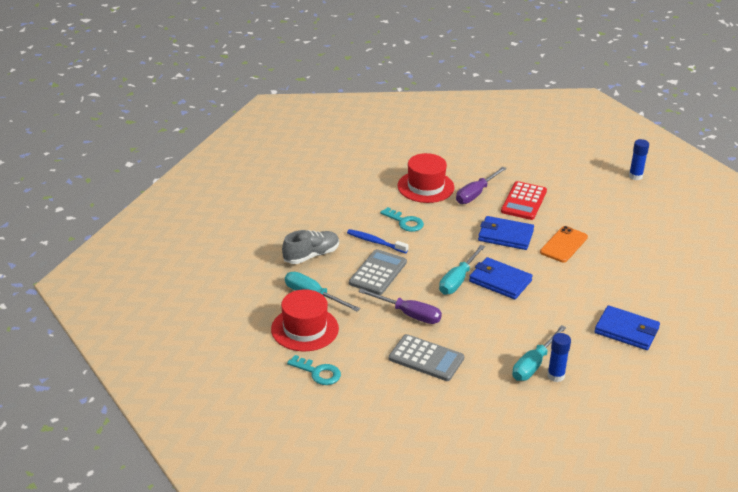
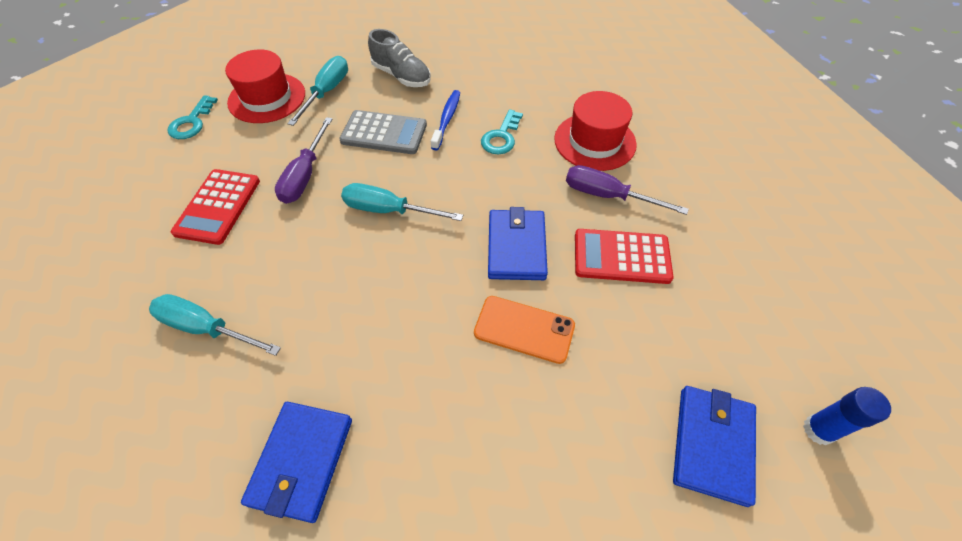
camera: 75 degrees right, 20 degrees up
(426, 358) = (218, 206): grey calculator -> red calculator
(500, 281) = (399, 257): blue wallet -> blue wallet (712, 444)
(555, 376) = (179, 361): blue glue stick -> none

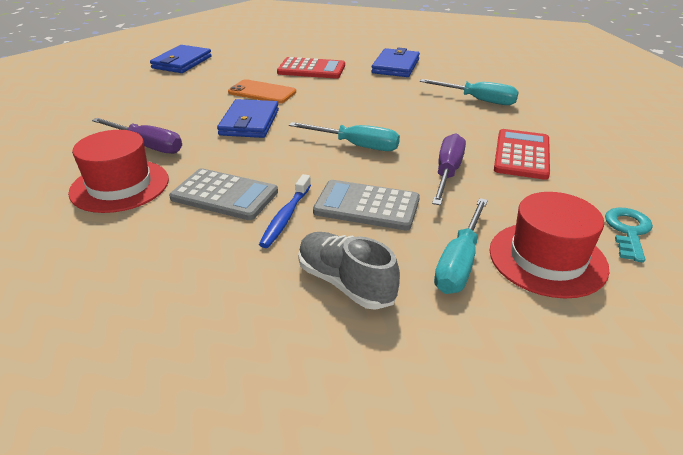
camera: 175 degrees left, 20 degrees down
(501, 137) = (224, 195): turquoise key -> grey calculator
(621, 257) = (169, 115): red calculator -> red calculator (311, 69)
(818, 430) = (122, 63): blue glue stick -> none

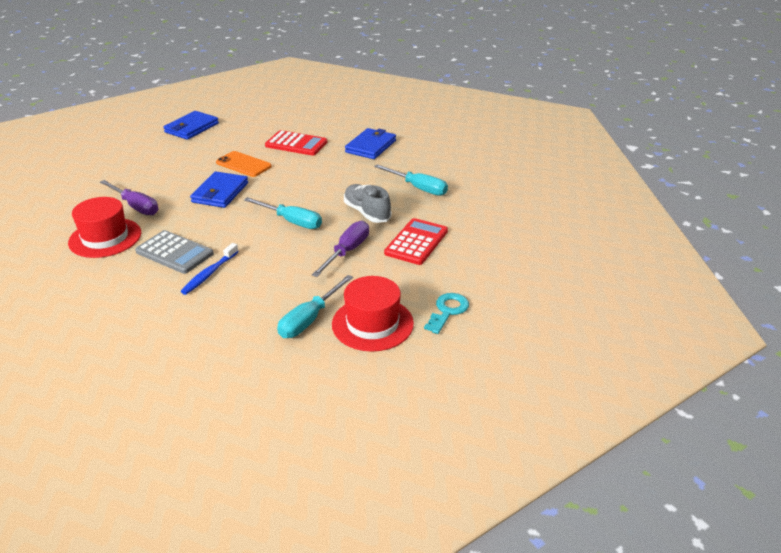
camera: 10 degrees right, 0 degrees up
(345, 283) = (225, 324): grey shoe -> grey shoe (367, 212)
(367, 206) = (270, 272): grey calculator -> none

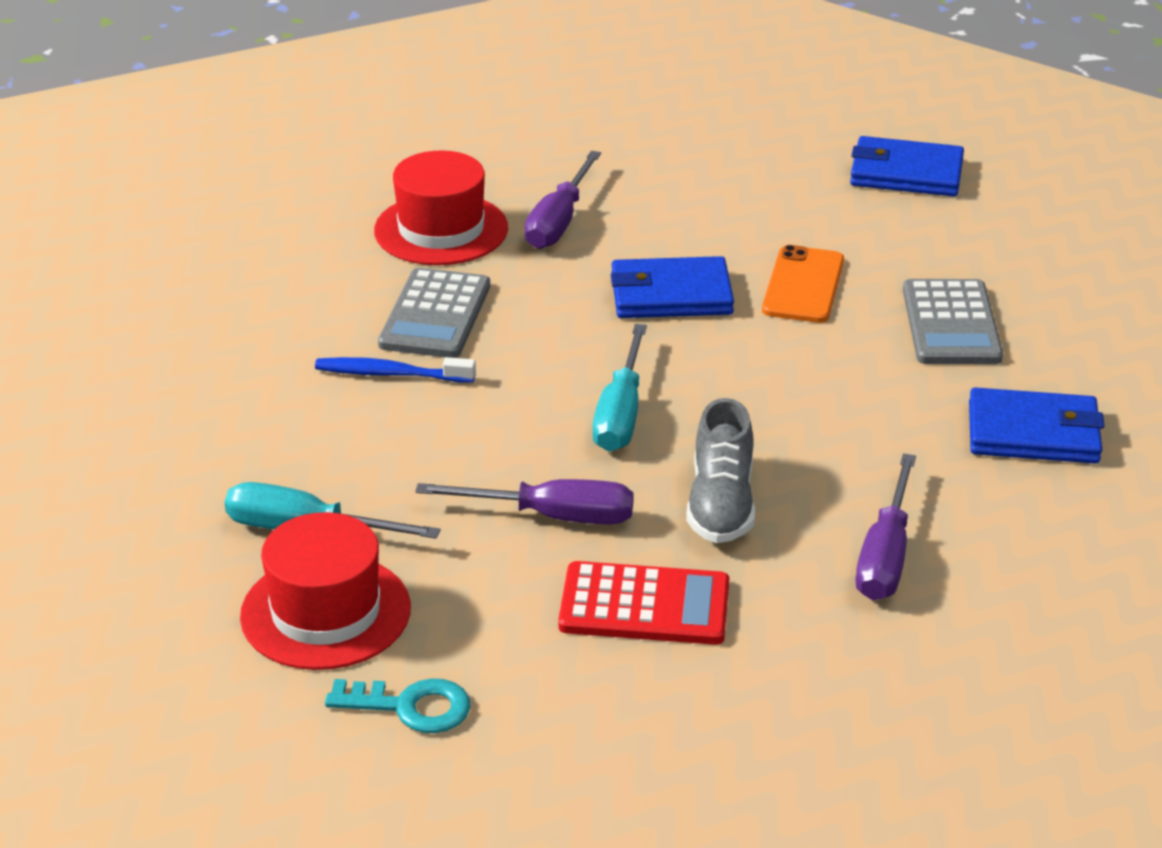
camera: 70 degrees right, 0 degrees up
(296, 144) = (951, 324): red calculator -> grey calculator
(367, 212) = (721, 504): grey shoe -> grey shoe turned 150 degrees clockwise
(418, 188) = (885, 555): turquoise screwdriver -> purple screwdriver

